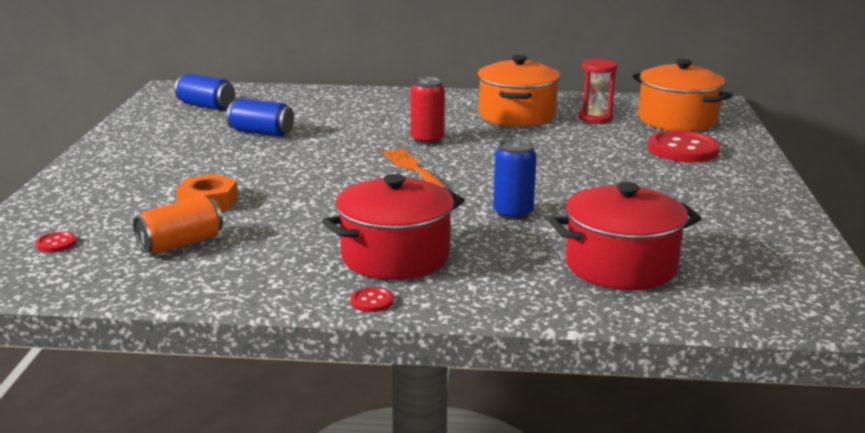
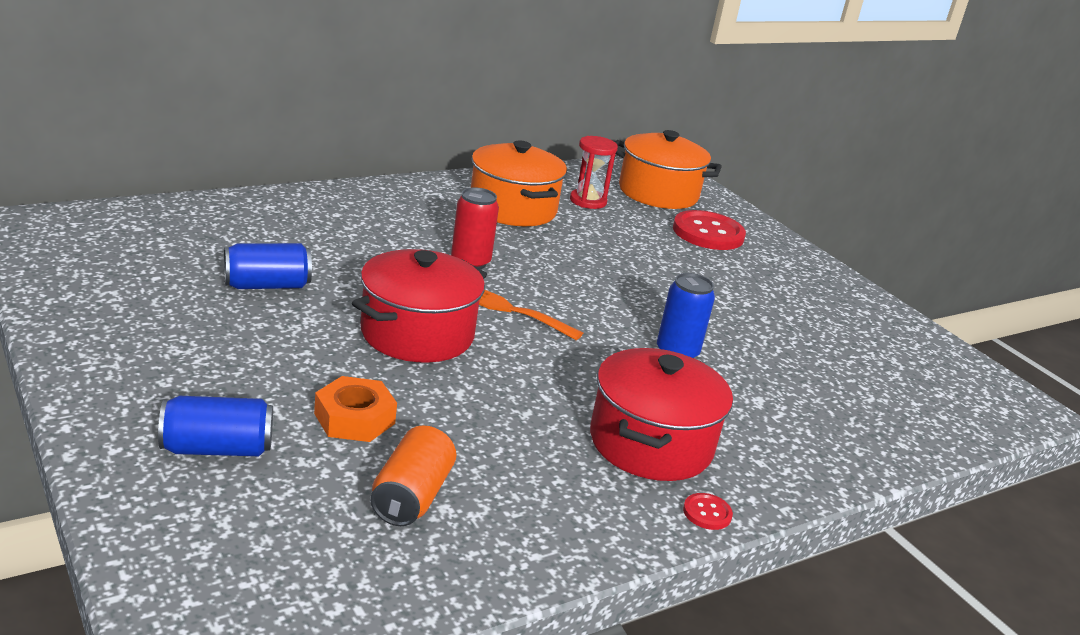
camera: 40 degrees left, 5 degrees up
(56, 243) = (252, 547): red button -> none
(206, 106) = (128, 249): blue can -> blue can (217, 449)
(620, 266) = (834, 397): red pot -> red pot (417, 334)

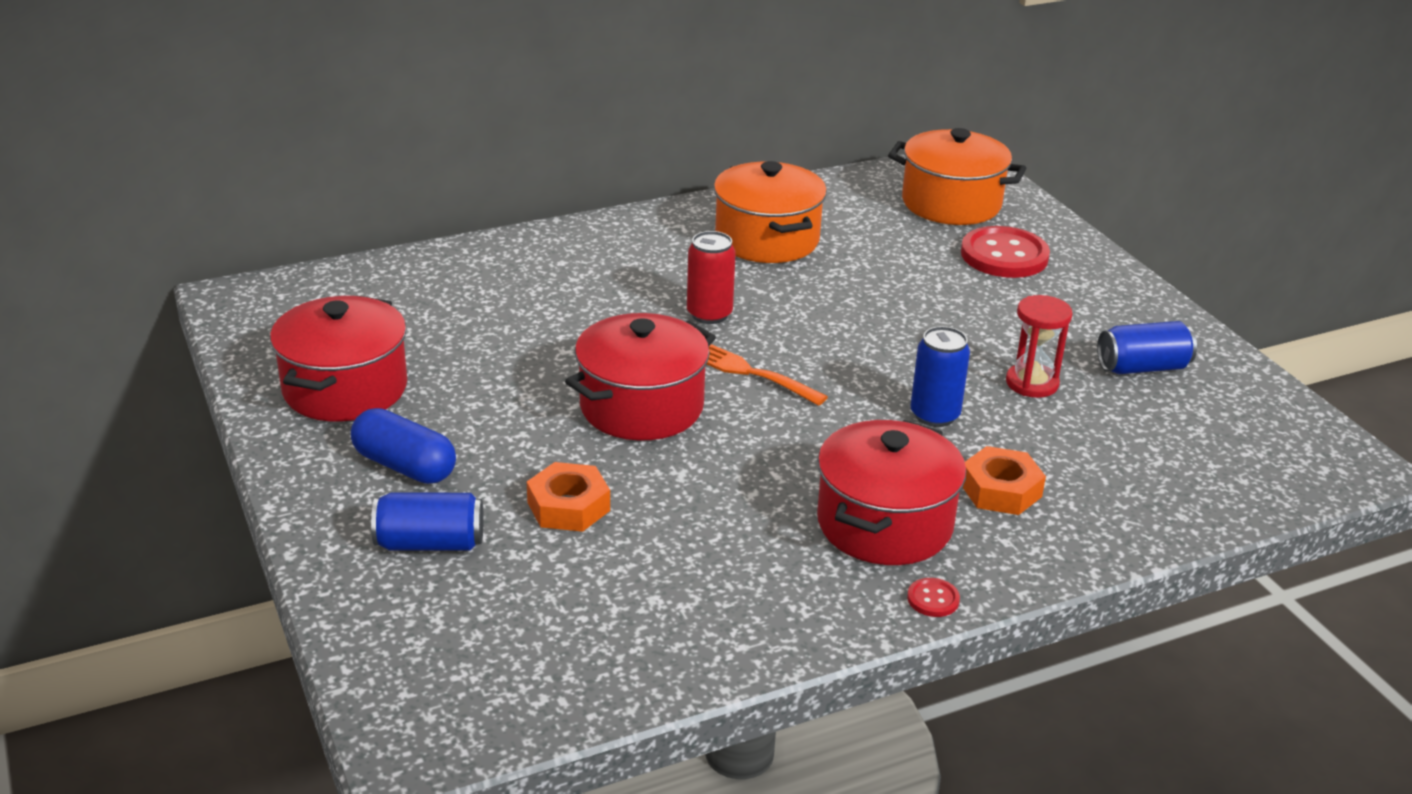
camera: 10 degrees right, 5 degrees up
(134, 305) = (345, 389): none -> red pot
(191, 376) = (404, 466): none -> blue capsule
(267, 285) = (483, 357): blue can -> blue can (1142, 367)
(411, 496) = (621, 587): orange can -> none
(588, 201) = (860, 222): red hourglass -> red hourglass (1032, 383)
(746, 417) = (1000, 490): none -> orange nut

